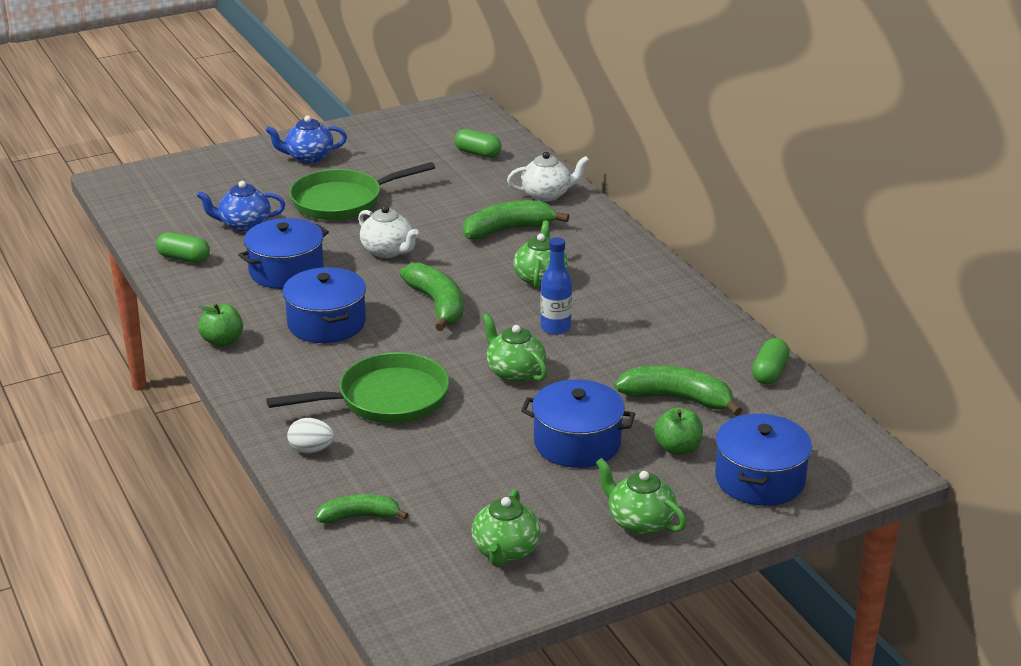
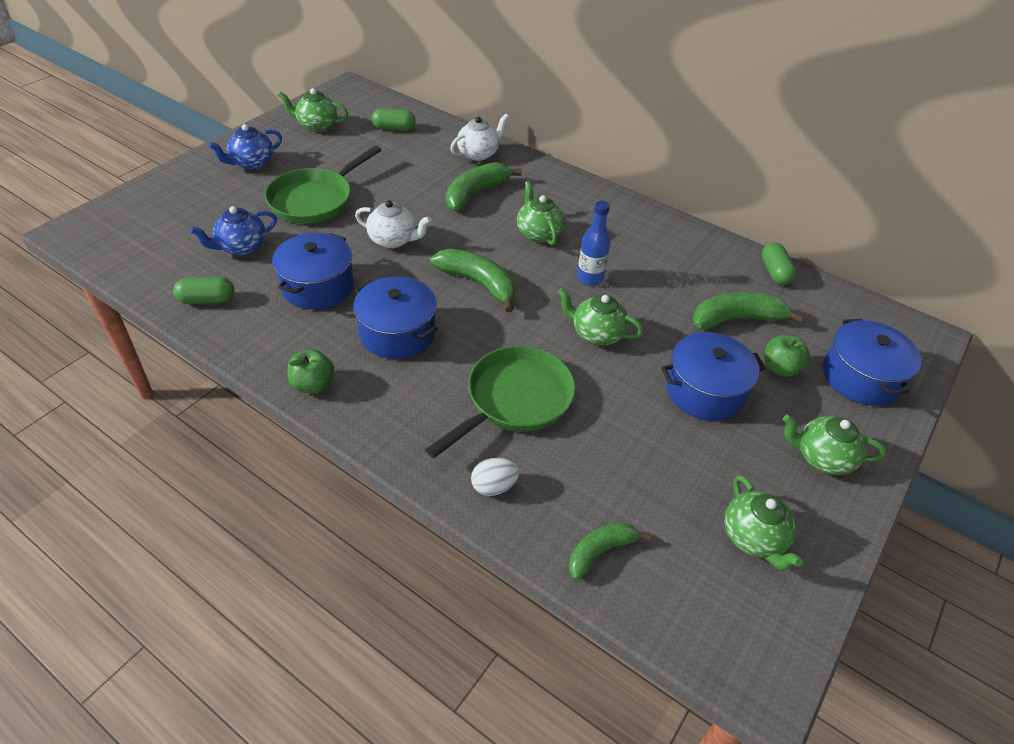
camera: 30 degrees left, 15 degrees up
(400, 136) = (317, 125): none -> green teapot

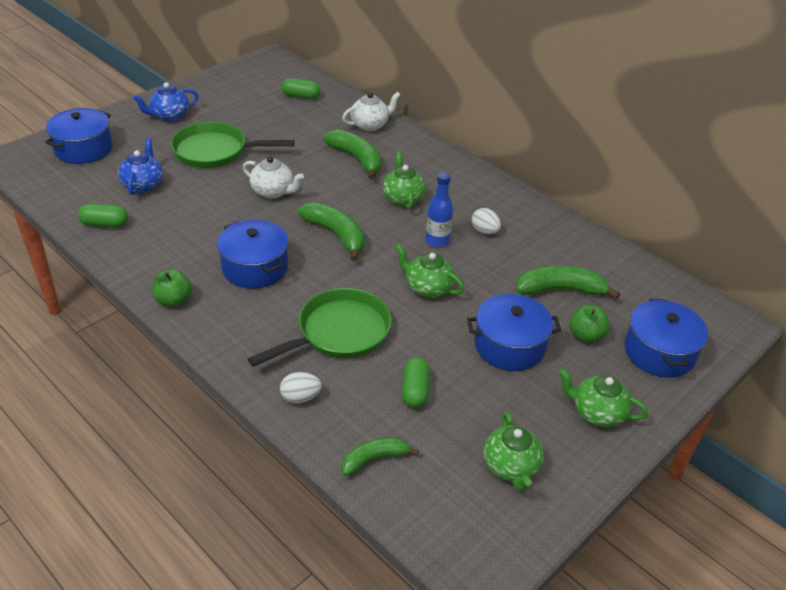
camera: 10 degrees right, 5 degrees down
(241, 247) = (143, 185): blue teapot -> blue teapot turned 120 degrees clockwise
(315, 199) = (215, 151): green pan -> green pan turned 45 degrees clockwise
(317, 125) = (233, 88): green teapot -> none
(317, 286) = (198, 223): blue pot -> blue pot (83, 149)
(475, 193) = (357, 159): green banana -> green banana turned 90 degrees clockwise
(636, 261) = (484, 231): none -> white egg
(774, 272) = (611, 254): green capsule -> green capsule (415, 391)

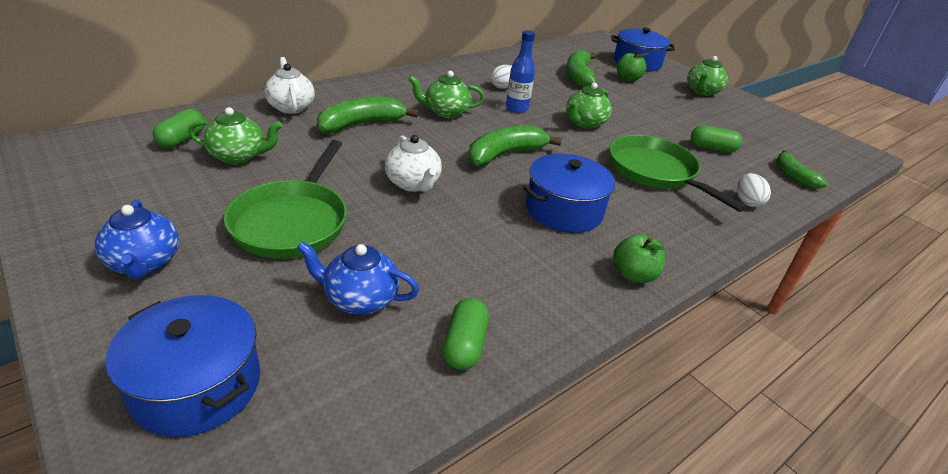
camera: 85 degrees left, 5 degrees down
(273, 192) = (413, 184): white teapot -> white teapot turned 120 degrees clockwise
(509, 346) = (647, 105): blue pot -> none
(511, 467) = (767, 127): green teapot -> green teapot (239, 156)

